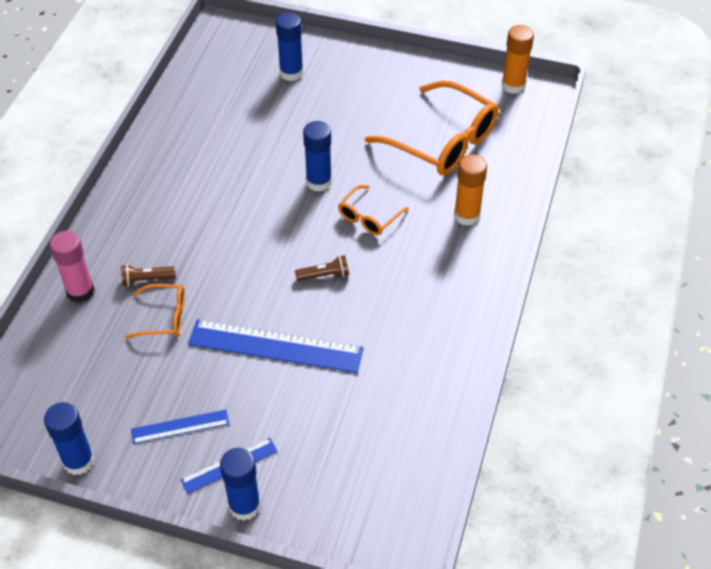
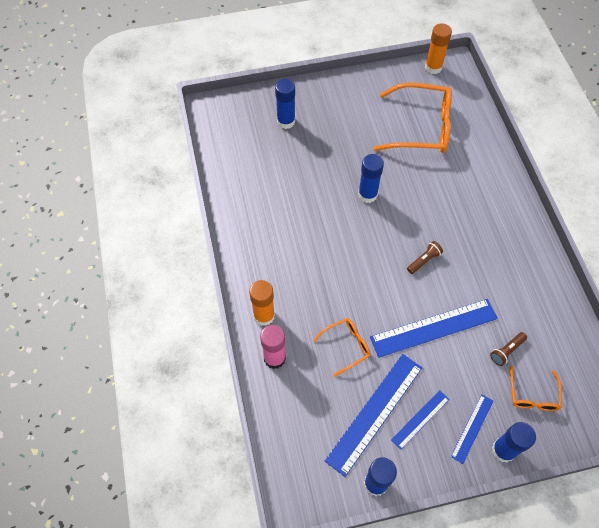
camera: 30 degrees left, 10 degrees up
(137, 395) = (374, 413): none -> blue ruler
(146, 279) = (312, 325): brown flashlight -> brown flashlight (506, 351)
(369, 217) = (418, 204): orange glasses -> orange glasses (532, 395)
(466, 215) = (476, 173): orange glue stick -> orange glue stick (264, 316)

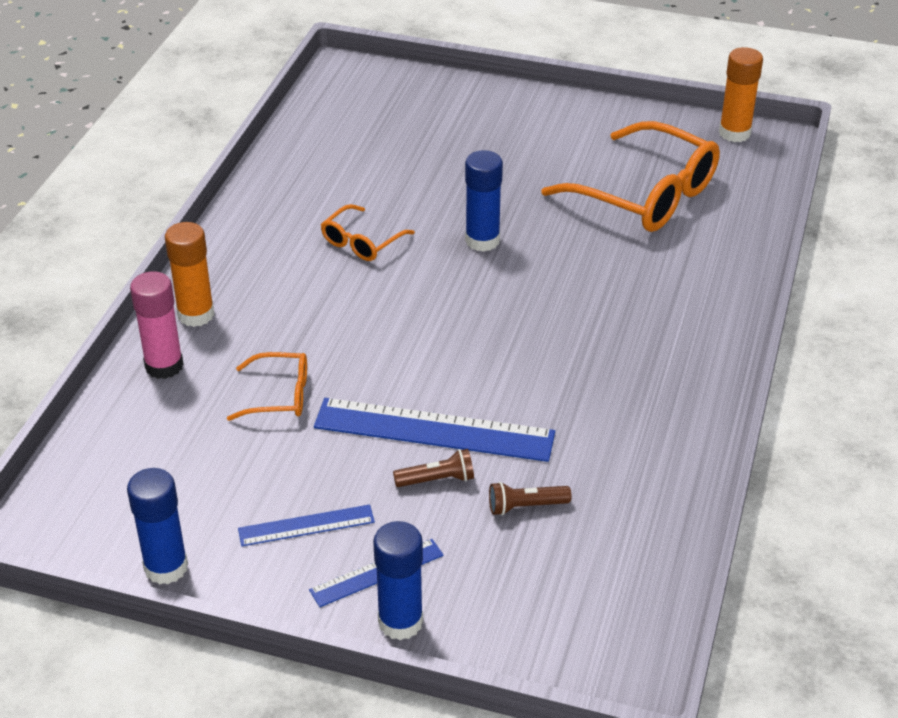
camera: 30 degrees right, 20 degrees down
(286, 121) = (439, 119): blue glue stick -> none
(374, 413) = (245, 487): blue ruler -> none
(424, 260) = (496, 347): brown flashlight -> brown flashlight (437, 480)
(532, 395) = (516, 578): orange glasses -> orange glasses (362, 242)

